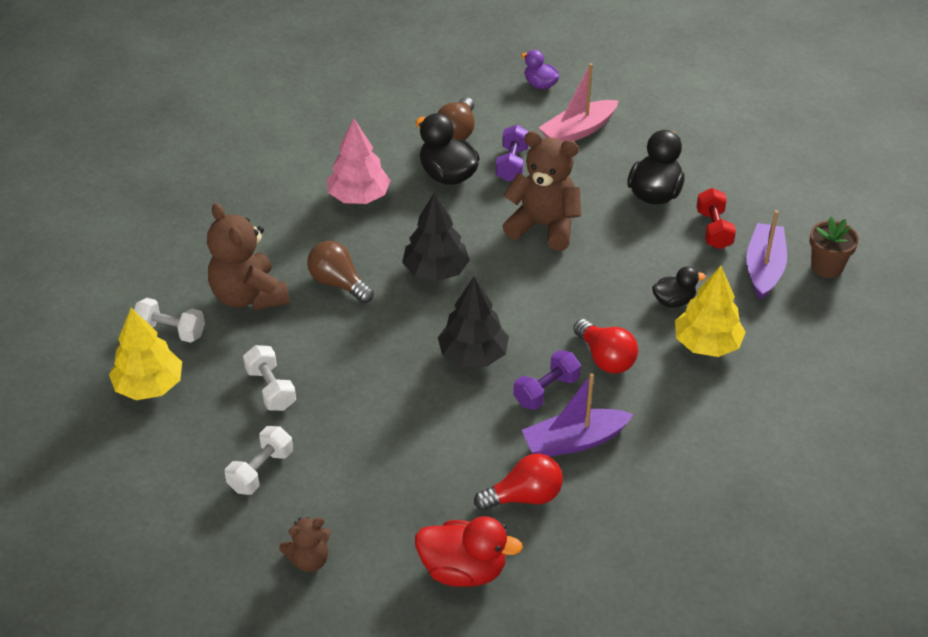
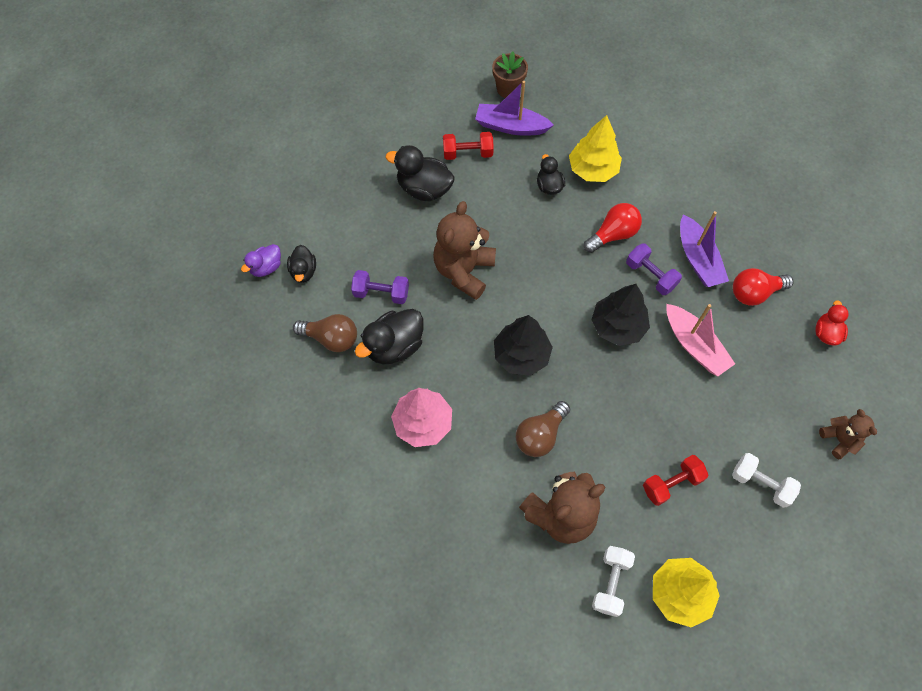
camera: 90 degrees left, 20 degrees up
(271, 389) = (671, 483): white dumbbell -> red dumbbell
(463, 570) = (826, 333): red duck -> red duck, size x0.60
(524, 497) = (754, 293): red light bulb -> red light bulb turned 90 degrees counterclockwise
(536, 109) = (303, 271): none -> black duck
(578, 131) = (338, 240): pink boat -> pink boat (694, 345)

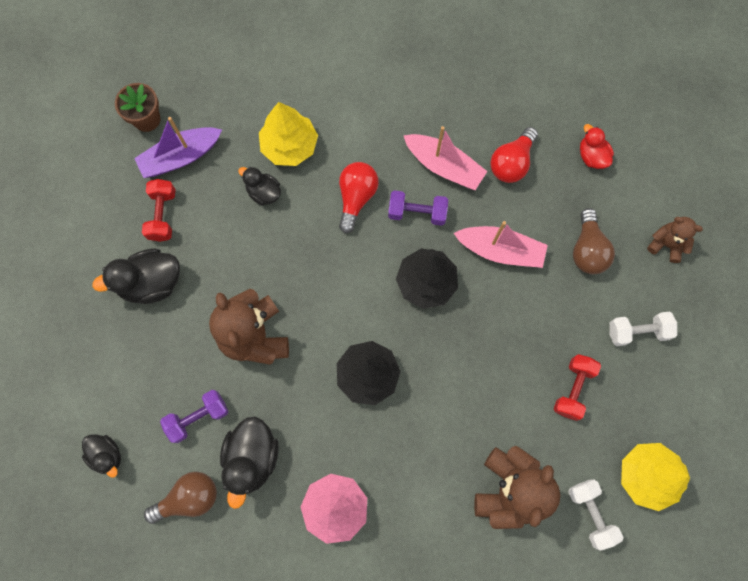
camera: 40 degrees left, 10 degrees up
(266, 267) = (67, 480): purple duck -> none
(467, 153) = (162, 215): red dumbbell -> red dumbbell turned 45 degrees counterclockwise
(540, 435) = (440, 435): brown light bulb -> brown light bulb (587, 250)
(698, 259) = (444, 166): purple boat -> pink boat

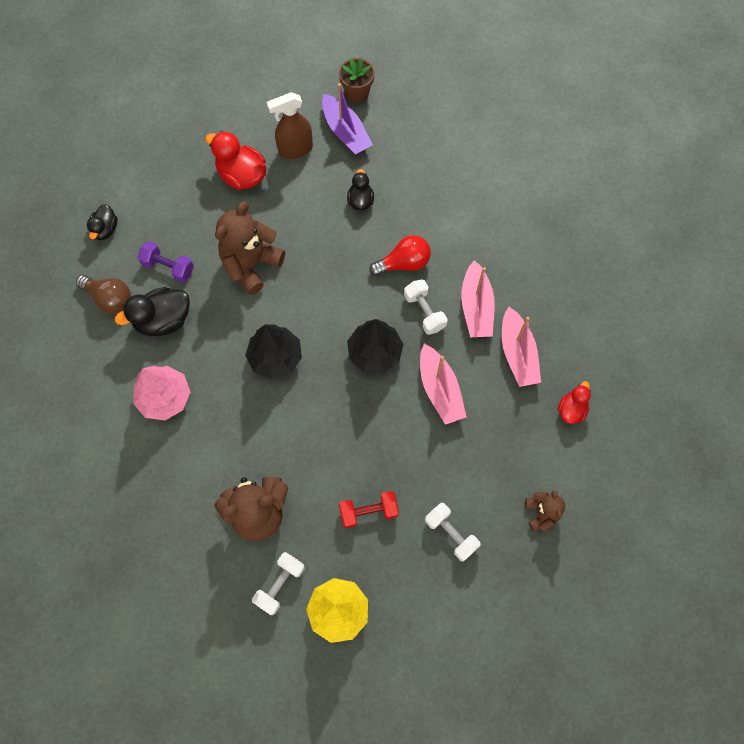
camera: 55 degrees right, 5 degrees down
(151, 283) = (242, 175): black duck -> red duck
(162, 215) = (295, 149): red dumbbell -> brown spray bottle
(180, 157) = (346, 132): purple boat -> purple boat turned 150 degrees counterclockwise
(289, 146) = (409, 194): yellow tree -> none
(417, 213) = (424, 312): purple dumbbell -> white dumbbell
(511, 163) = (517, 353): red light bulb -> pink boat
(587, 250) = (490, 454): brown light bulb -> none

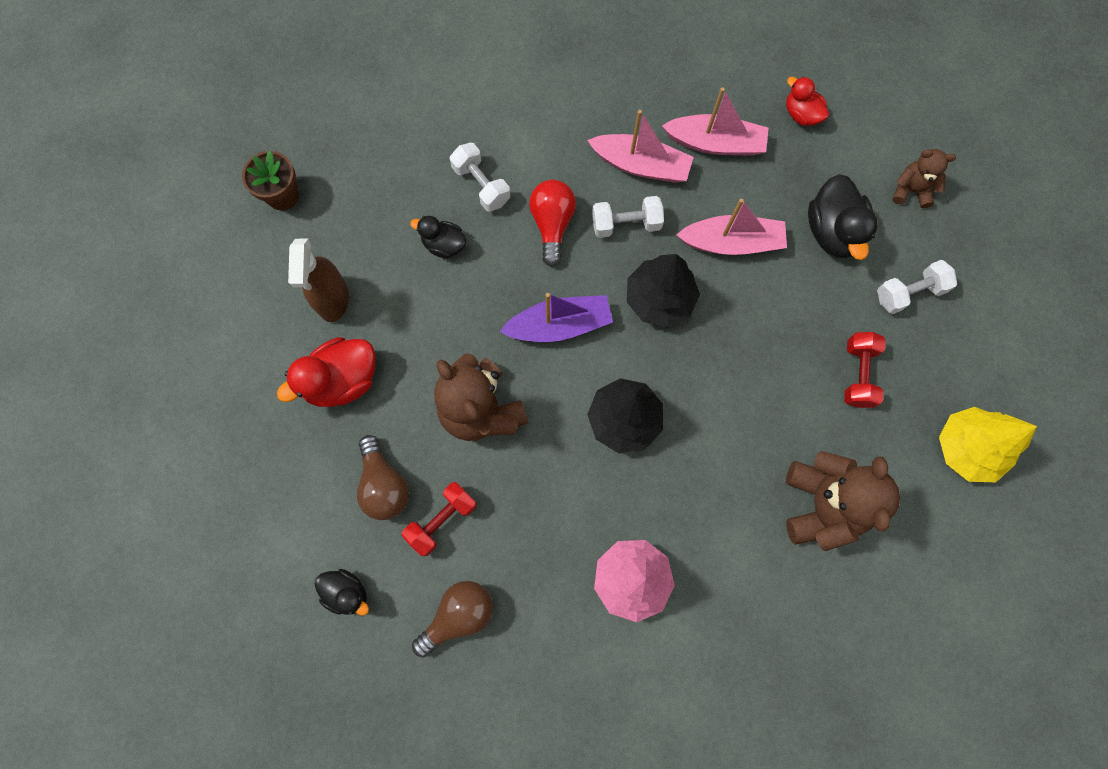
camera: 70 degrees left, 5 degrees up
(163, 320) = (519, 550): black duck -> black duck (832, 232)
(168, 267) = (442, 520): purple dumbbell -> red dumbbell
(181, 225) = (384, 485): none -> brown light bulb
(280, 584) = (918, 506): white dumbbell -> white dumbbell (481, 185)
(346, 132) = (335, 228): purple boat -> purple boat (559, 325)

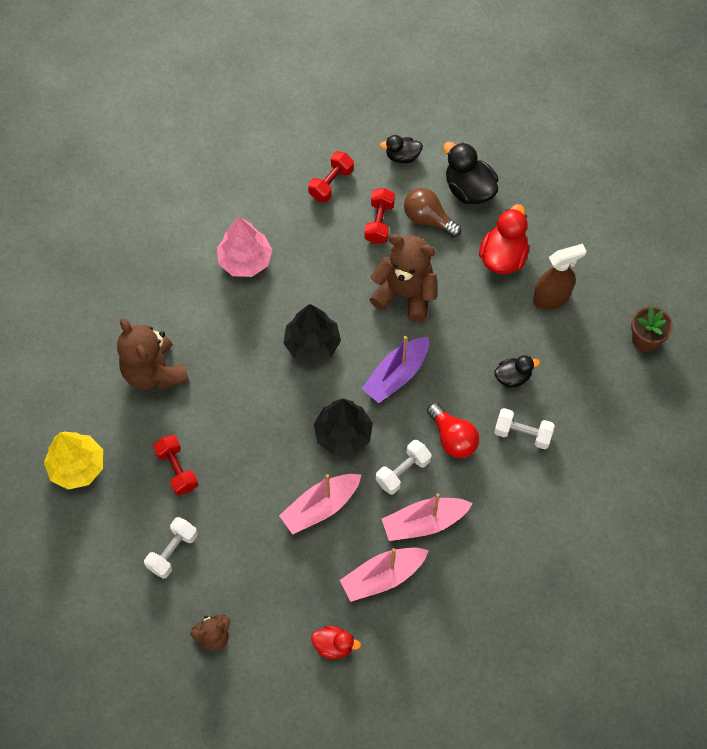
camera: 145 degrees right, 10 degrees down
(333, 300) = (551, 298): brown spray bottle -> brown spray bottle turned 105 degrees clockwise
(458, 615) = (331, 183): brown light bulb -> red dumbbell
(832, 232) = (253, 563): black duck -> black duck (469, 189)

